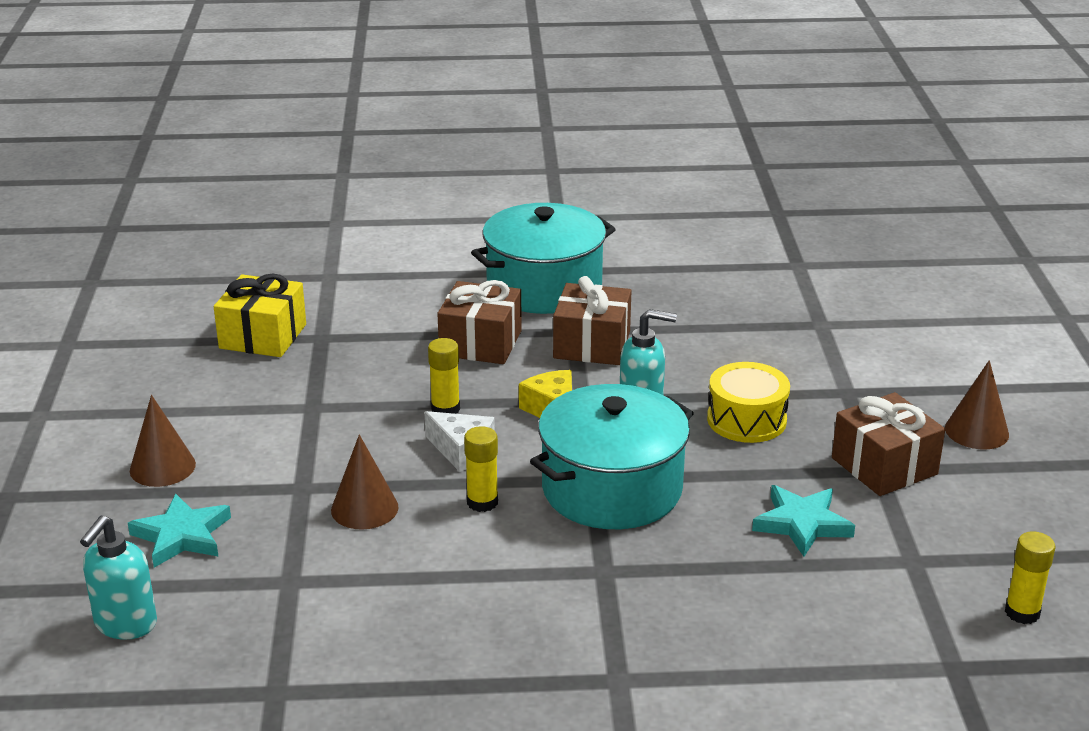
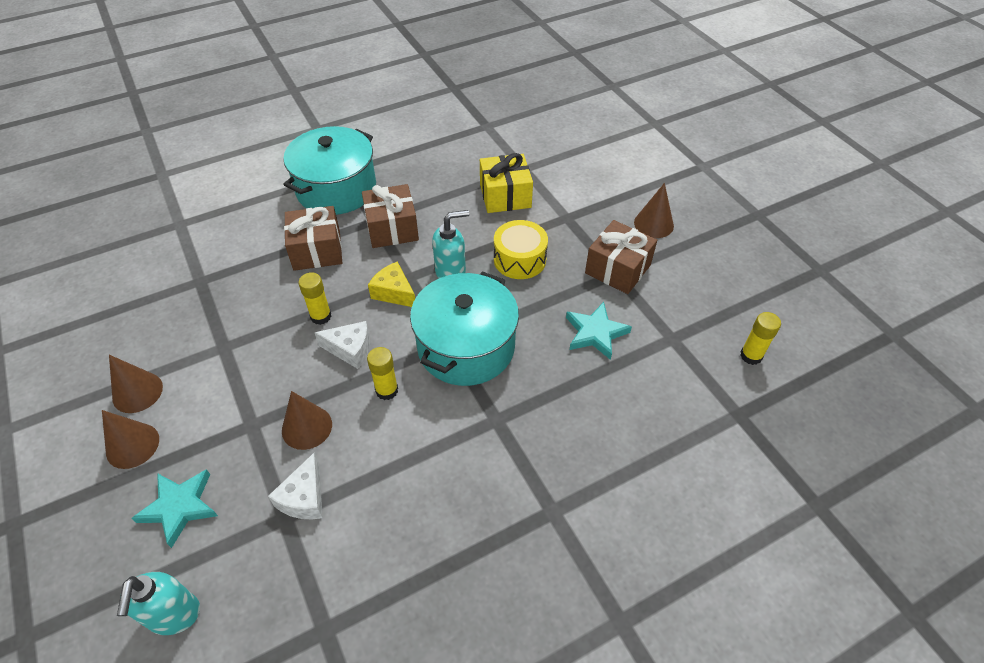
camera: 25 degrees left, 20 degrees up
(194, 421) = (137, 392): none -> brown cone
(263, 336) = (154, 293): yellow gift -> yellow gift (505, 196)
(323, 571) = (304, 498): none -> white cheese

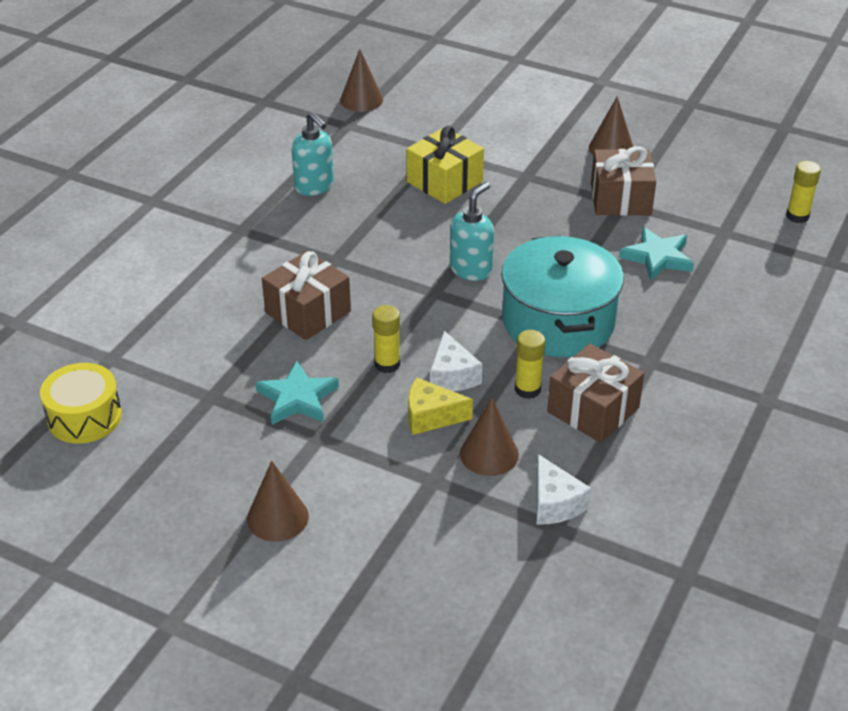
camera: 35 degrees left, 10 degrees down
(132, 445) = (334, 558): brown cone -> brown cone (361, 100)
(174, 615) = (548, 643): turquoise soap dispenser -> turquoise soap dispenser (314, 187)
(180, 507) = (448, 573): turquoise star -> turquoise star (297, 398)
(336, 189) = (255, 249): turquoise pot -> none
(350, 349) = (452, 376): white cheese -> white cheese turned 105 degrees clockwise
(392, 228) = (364, 258): brown gift -> brown gift (593, 410)
(394, 293) = (436, 311): yellow cheese -> yellow cheese (431, 416)
(519, 259) = (523, 230): yellow drum -> yellow drum (84, 417)

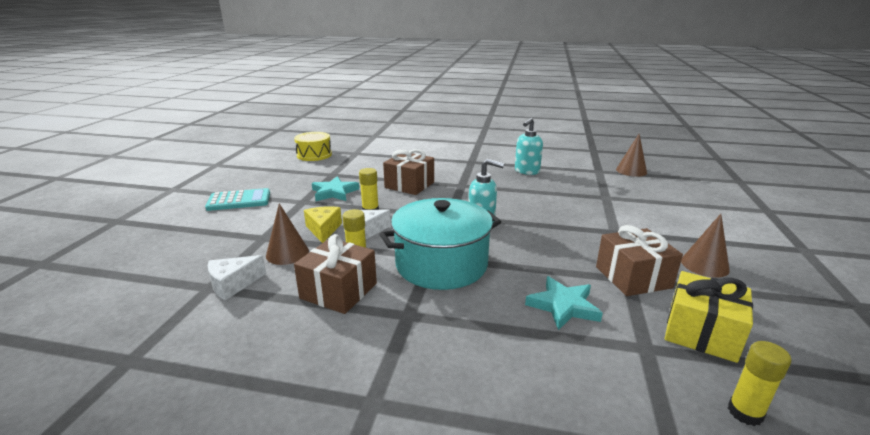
camera: 75 degrees right, 15 degrees down
(277, 517) = (239, 200): brown cone -> turquoise calculator
(444, 182) = (573, 204): yellow gift -> yellow gift (701, 332)

